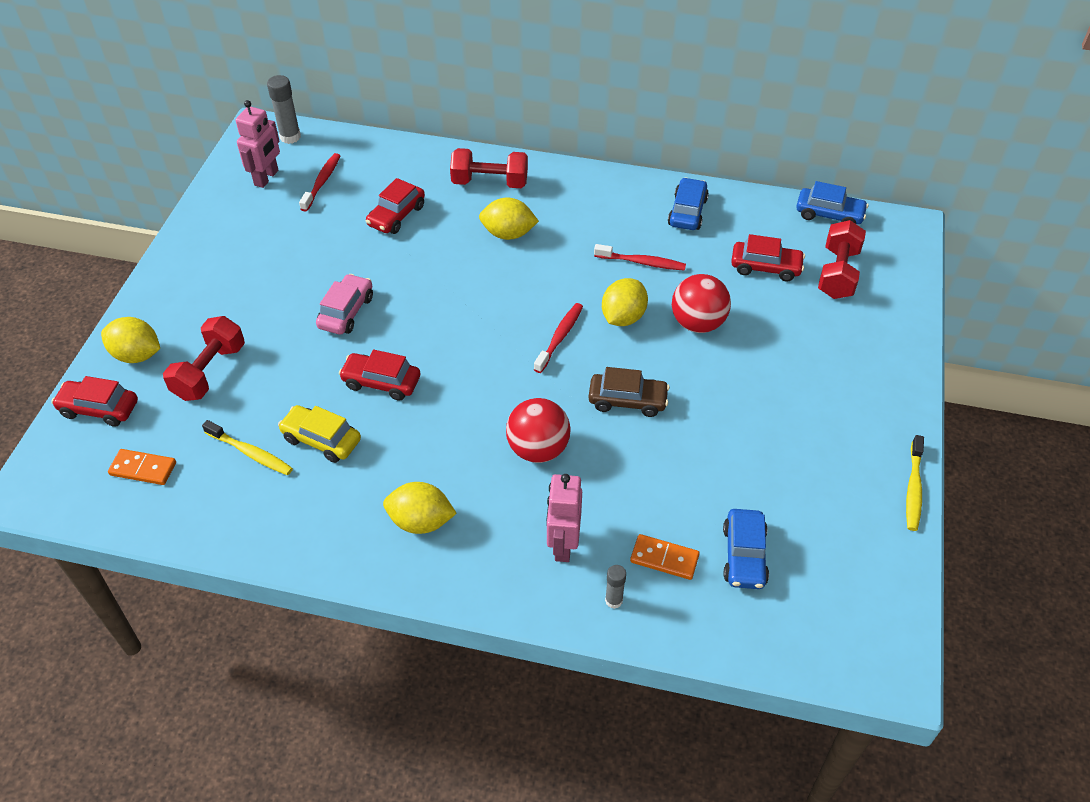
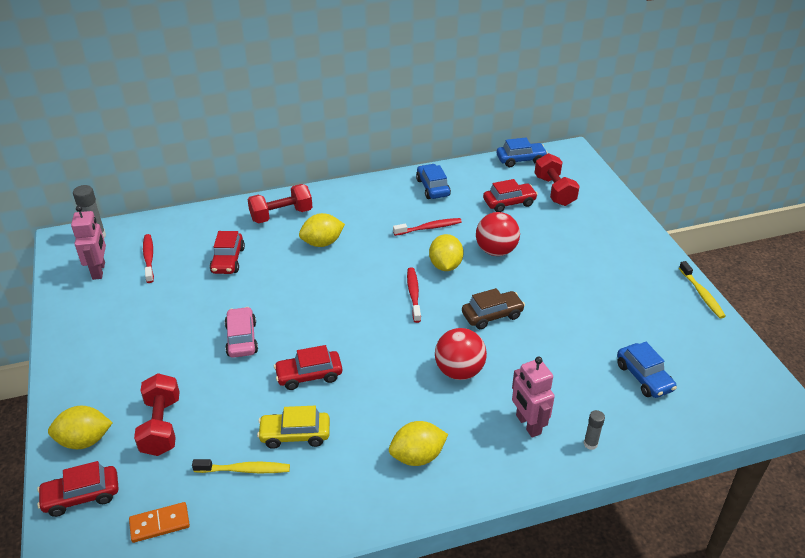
camera: 30 degrees left, 10 degrees down
(664, 558) = (598, 402): orange domino -> none

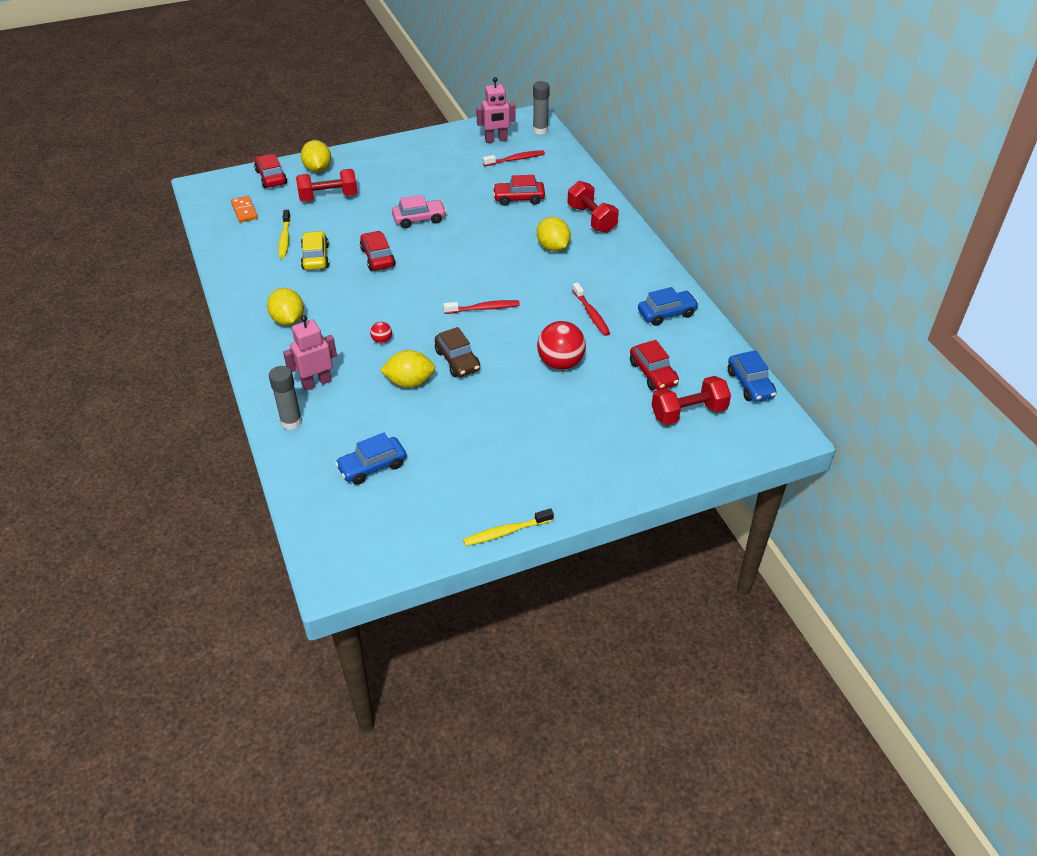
camera: 85 degrees right, 5 degrees up
(445, 265) = (530, 327): yellow lemon -> yellow lemon (410, 382)
(459, 371) = (382, 340): red ball -> red ball, size x0.46
(590, 444) = (291, 422): grey glue stick -> grey glue stick, size x1.66

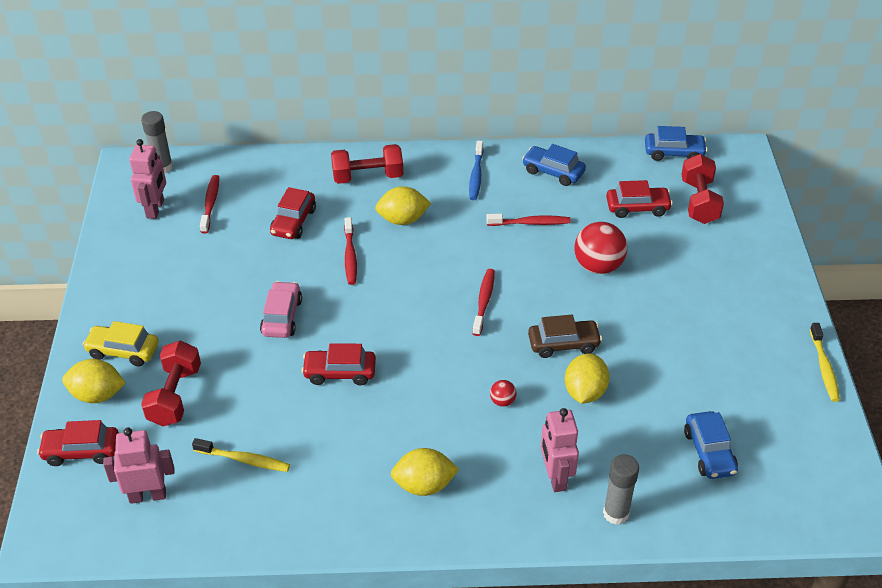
camera: 70 degrees left, 0 degrees up
(244, 211) = (148, 495): orange domino -> pink robot
(315, 257) = (305, 434): yellow car -> yellow car (123, 351)
(497, 233) = (350, 256): none -> red toothbrush
(631, 272) = (476, 175): none -> blue toothbrush
(667, 313) = (553, 172): blue car -> blue car turned 60 degrees counterclockwise

